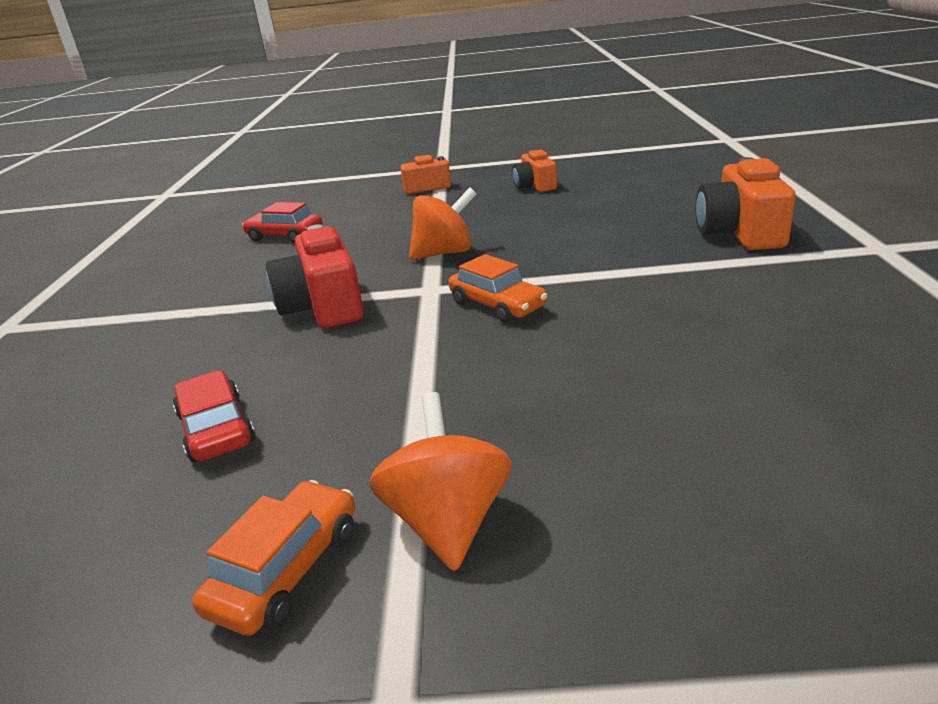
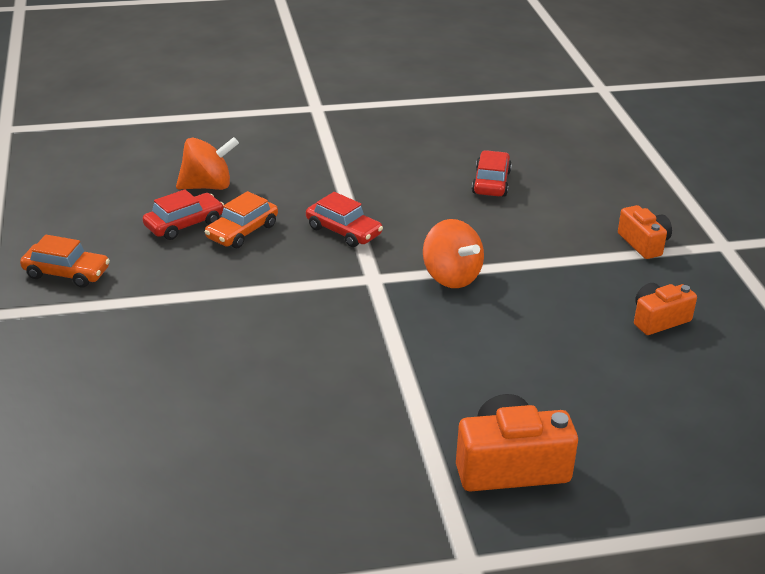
camera: 75 degrees right, 5 degrees up
(323, 306) = (343, 231): red camera -> red car
(448, 521) = (91, 317): orange spinning top -> orange spinning top (207, 186)
(497, 305) = (342, 315): orange car -> orange car (242, 231)

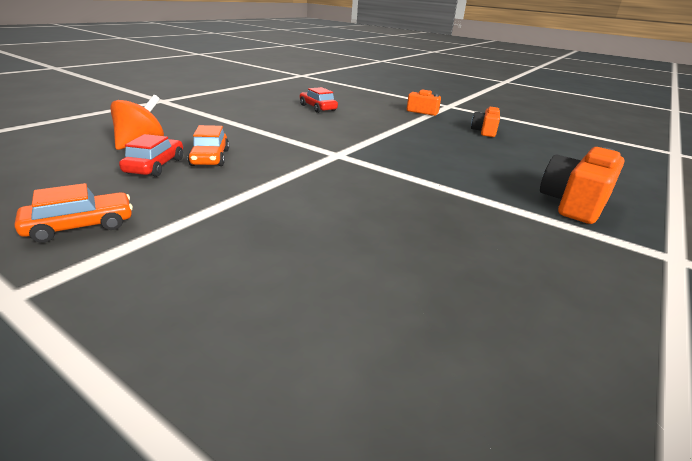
camera: 45 degrees left, 5 degrees down
(343, 231) = (278, 141): red car -> none
(451, 277) = (374, 142): orange spinning top -> none

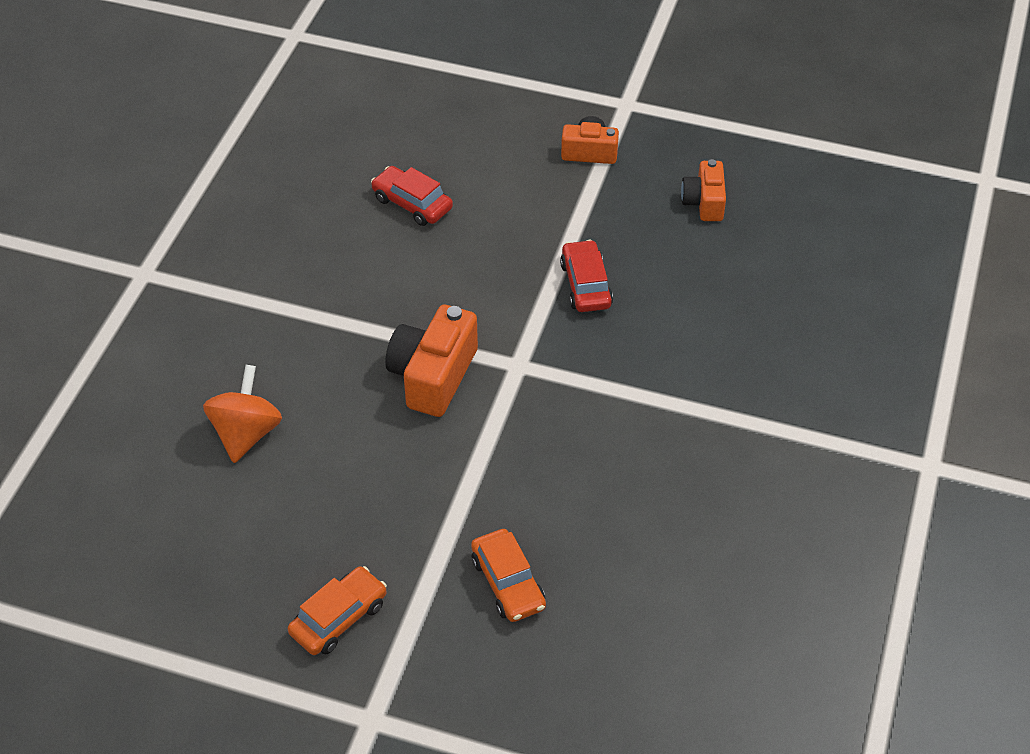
camera: 15 degrees left, 20 degrees up
(155, 166) = (312, 481): red car -> red car (586, 285)
(210, 158) = (362, 436): orange car -> orange car (508, 583)
(574, 204) = (835, 389): orange camera -> orange camera (433, 376)

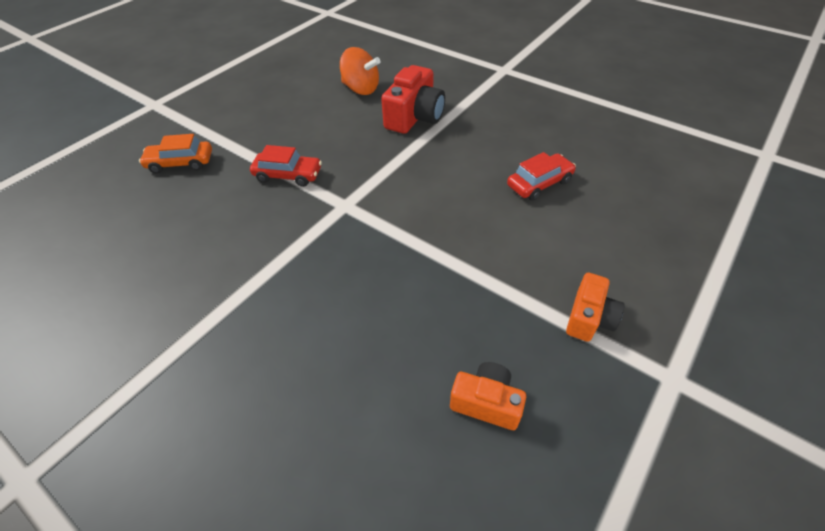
camera: 110 degrees right, 0 degrees up
(308, 347) = (414, 117): none -> red camera
(339, 618) = (218, 102): orange car -> none
(433, 376) = (360, 163): orange camera -> none
(586, 285) = (407, 265): red car -> red car (288, 175)

